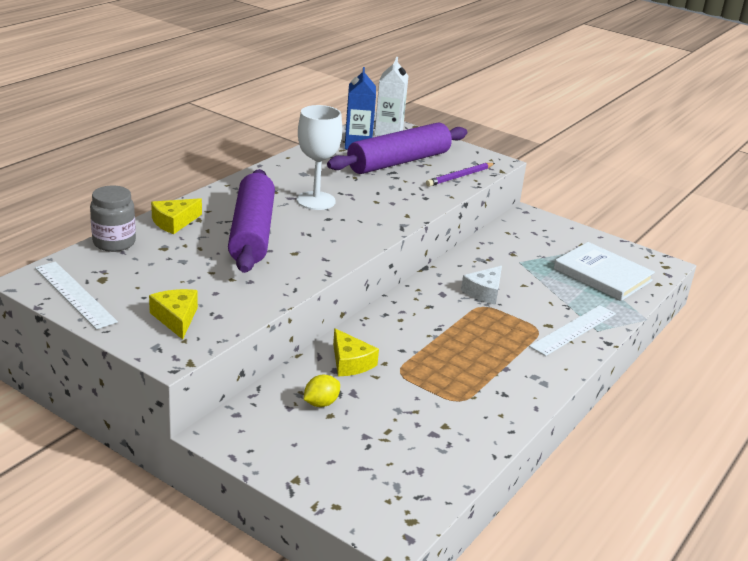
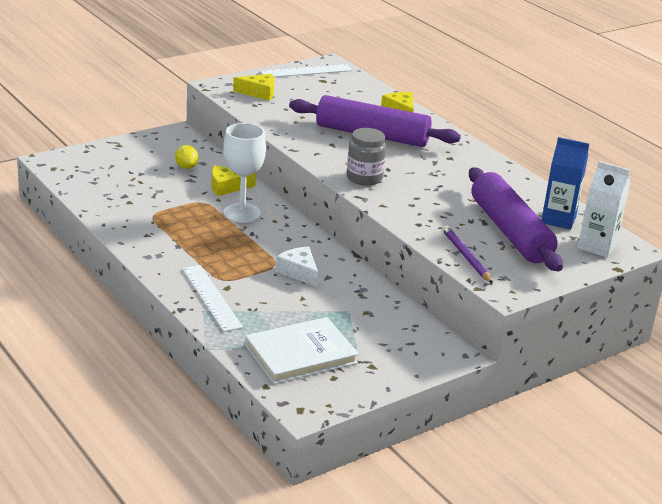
camera: 110 degrees right, 0 degrees up
(114, 243) = (374, 89): grey jar -> grey jar (364, 178)
(316, 201) = (425, 171): white goblet -> white goblet (242, 213)

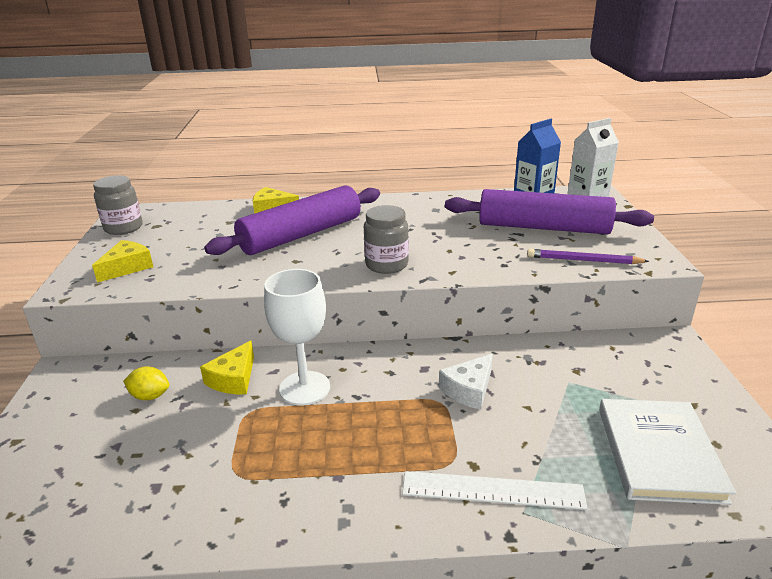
camera: 55 degrees left, 0 degrees up
(299, 272) = (469, 389): white cheese -> white cheese turned 45 degrees counterclockwise
(306, 71) = (123, 228): white ruler -> grey jar

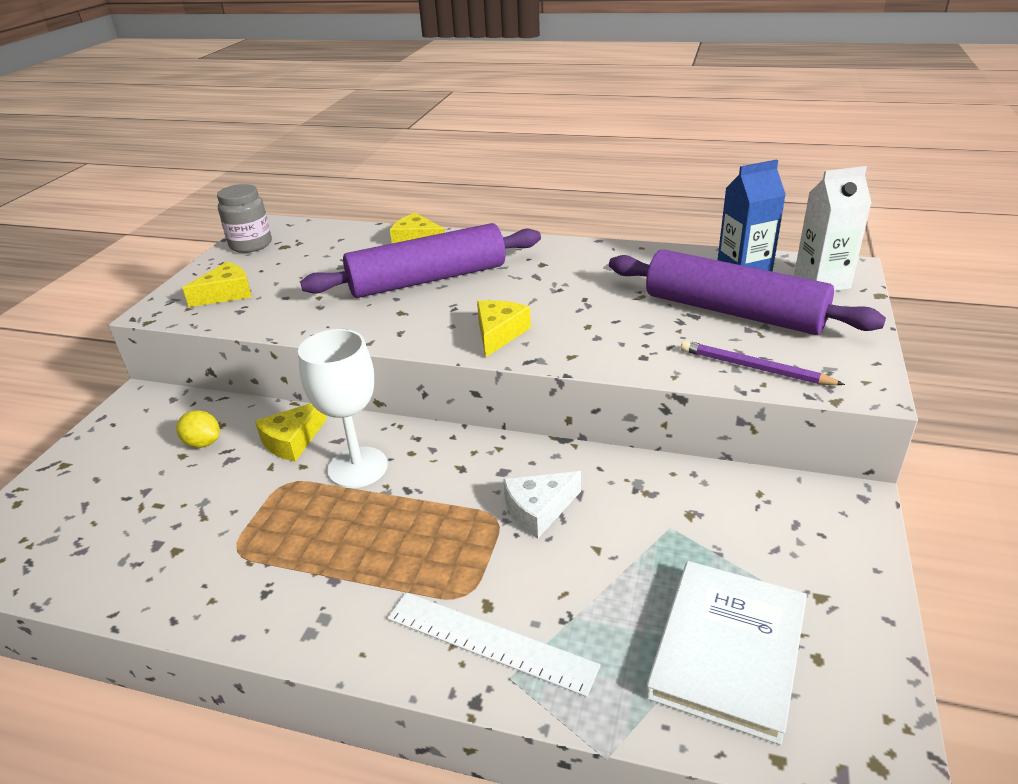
camera: 20 degrees right, 5 degrees up
(386, 265) = (499, 334): grey jar -> yellow cheese

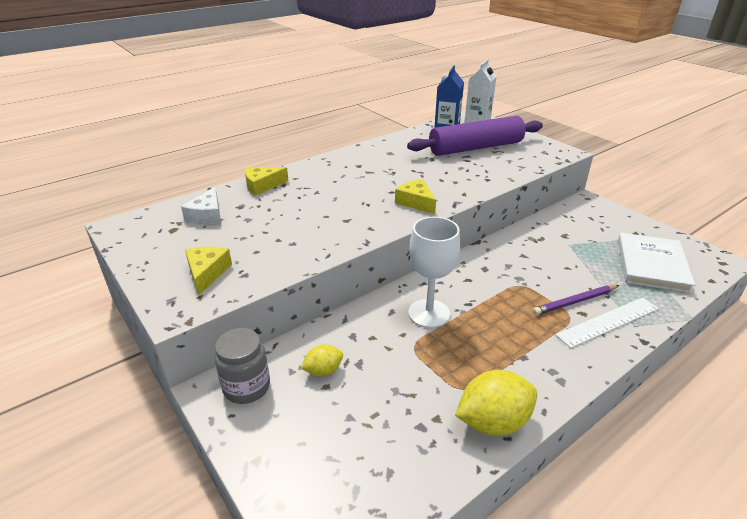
camera: 55 degrees left, 0 degrees up
(193, 597) = (493, 422): none -> yellow lemon
(251, 245) = (141, 241): grey jar -> grey jar (246, 387)
(292, 440) = (370, 329): yellow cheese -> none
(428, 279) = (320, 199): purple rolling pin -> none
(539, 510) = (526, 271): white cheese -> white cheese (207, 215)
(728, 650) = (652, 265): white book -> white book turned 45 degrees clockwise
(754, 368) = (526, 163): purple pencil -> purple pencil (575, 302)

